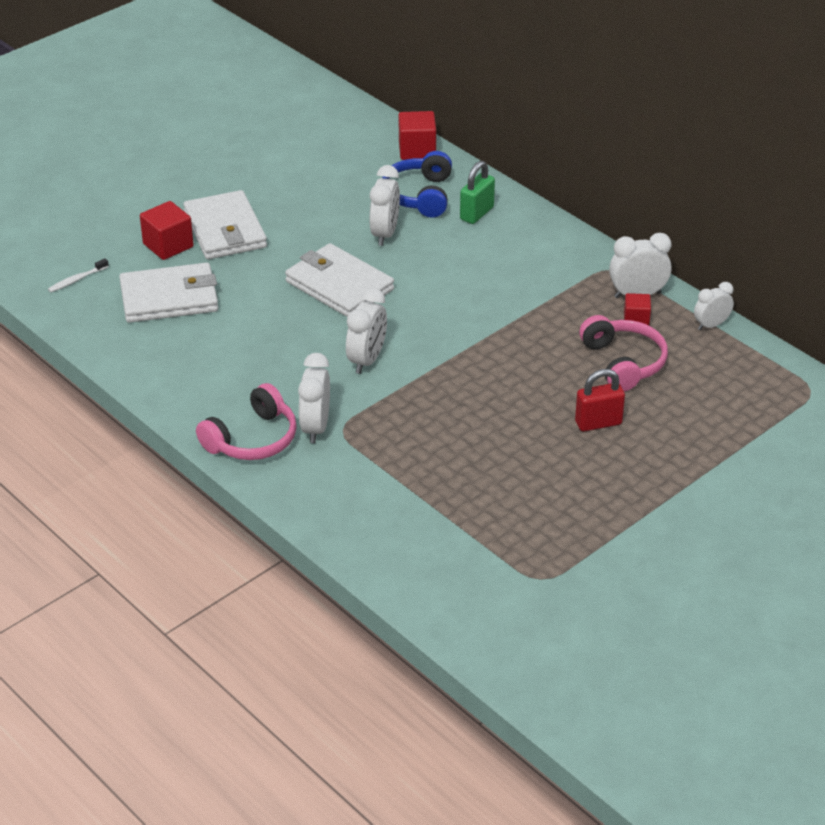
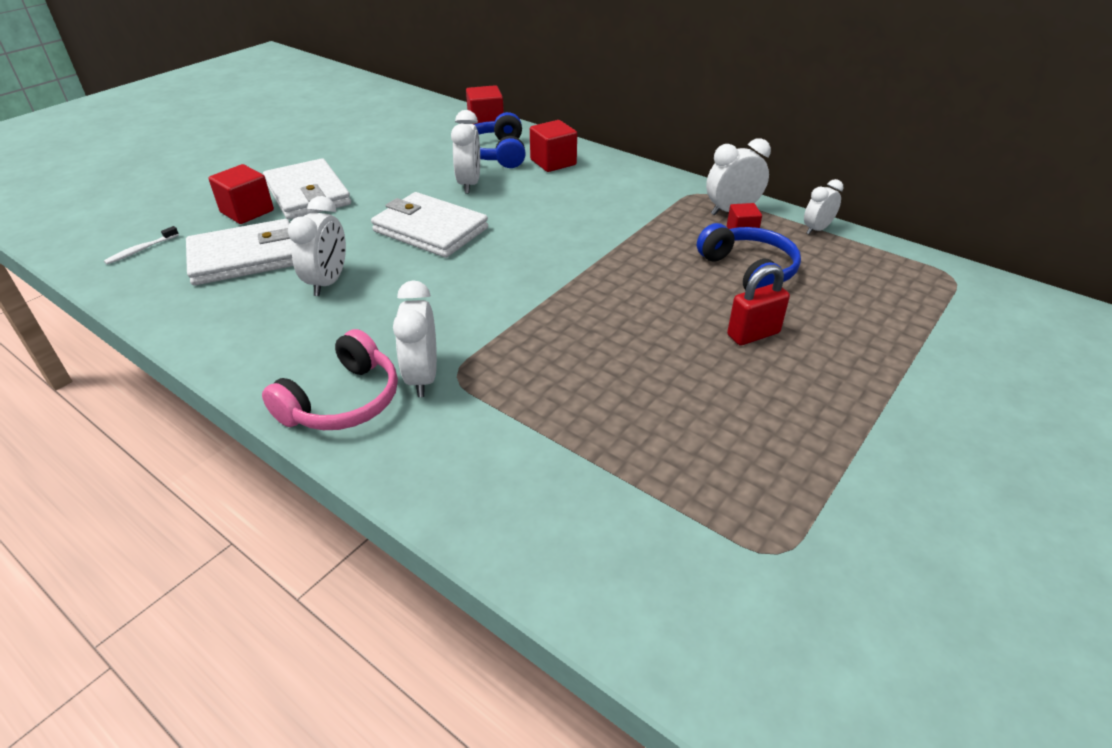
camera: 10 degrees left, 0 degrees up
(367, 360) = (472, 296): white clock -> white clock (328, 282)
(477, 213) = (553, 162): green padlock -> red cube
(623, 363) = (749, 271): pink headphones -> blue headphones

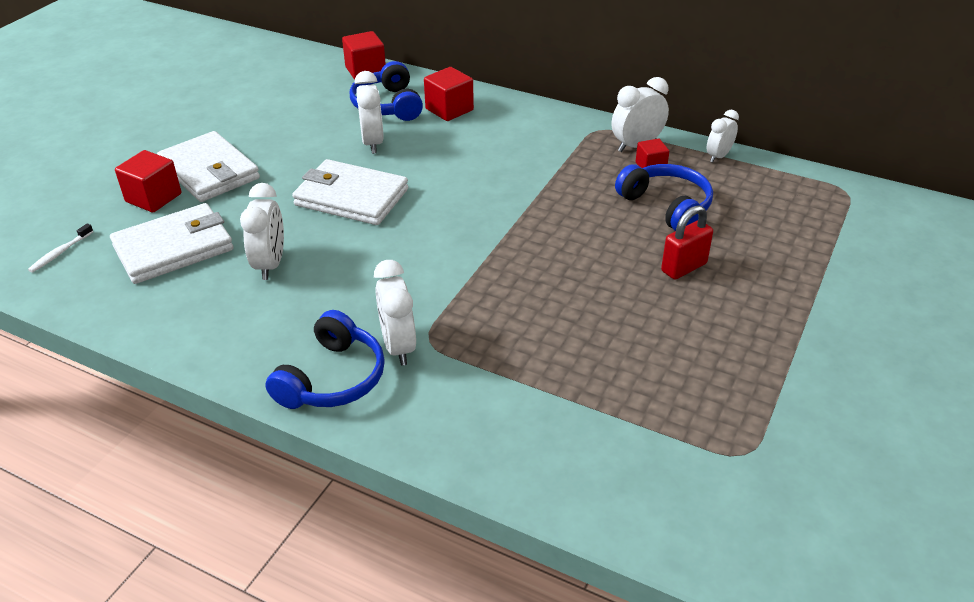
camera: 10 degrees left, 0 degrees up
(343, 401) = (333, 378): pink headphones -> blue headphones

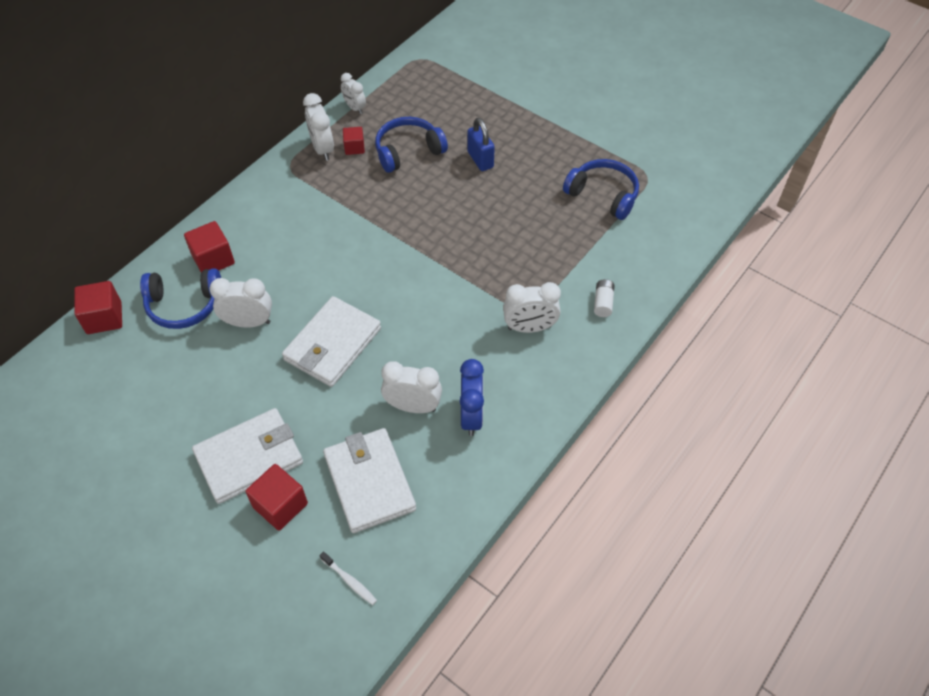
camera: 80 degrees left, 15 degrees up
(257, 311) = (471, 416): none -> blue clock
(333, 378) = (556, 369): blue headphones -> blue headphones (603, 195)
(456, 418) = (603, 303): none -> white battery
(684, 267) = (480, 160): red padlock -> blue padlock

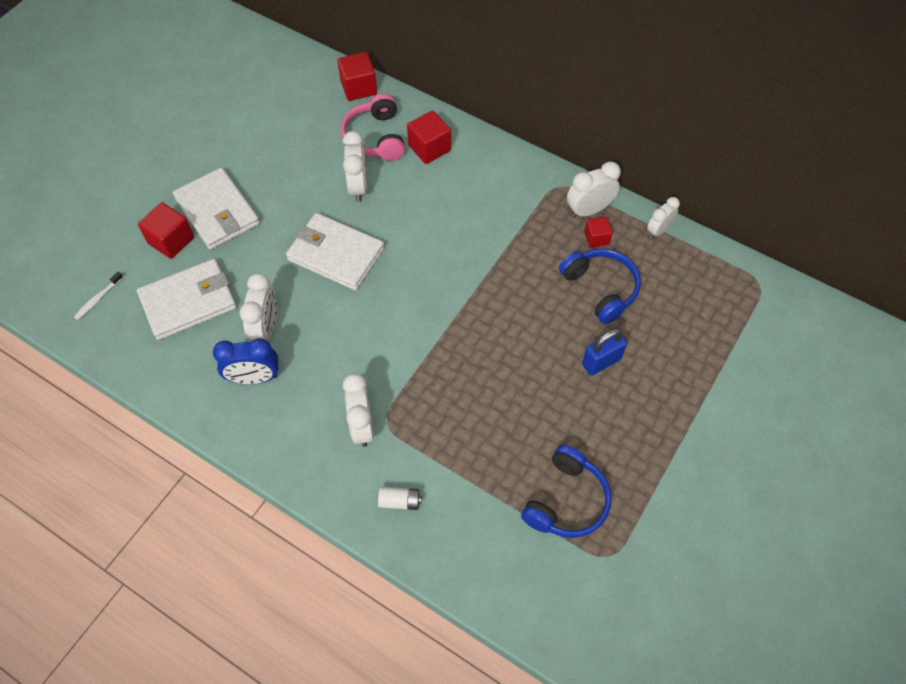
camera: 85 degrees right, 5 degrees up
(184, 305) = (375, 137): blue headphones -> pink headphones

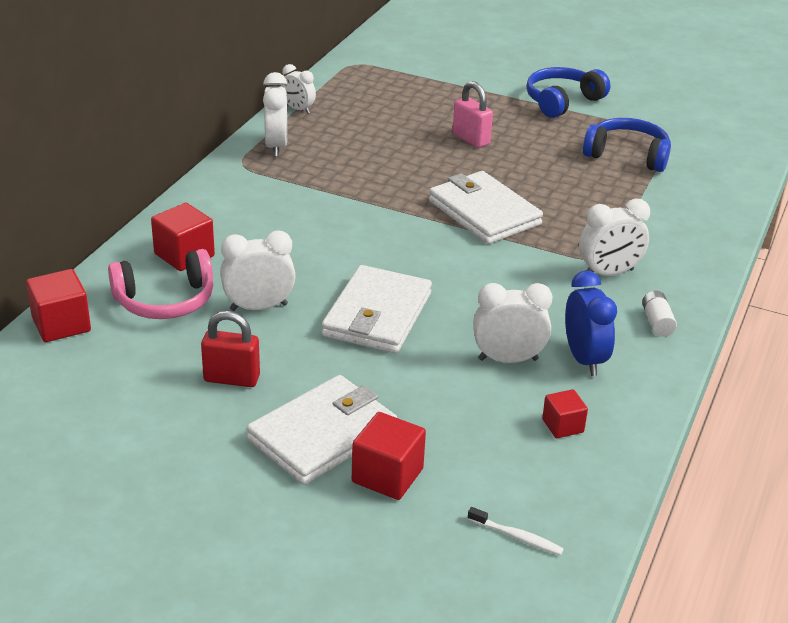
camera: 100 degrees left, 25 degrees down
(189, 302) = (491, 436): white wallet -> white wallet (484, 212)
(284, 169) = (231, 379): none -> red padlock
(400, 501) = (680, 243): white battery -> white battery (657, 322)
(589, 210) = (276, 146): white clock -> white clock turned 150 degrees counterclockwise
(596, 238) = (315, 142): red cube -> red cube (562, 426)
(601, 288) = (381, 139): blue headphones -> blue headphones (562, 101)
(601, 362) = (471, 139): blue padlock -> pink padlock

